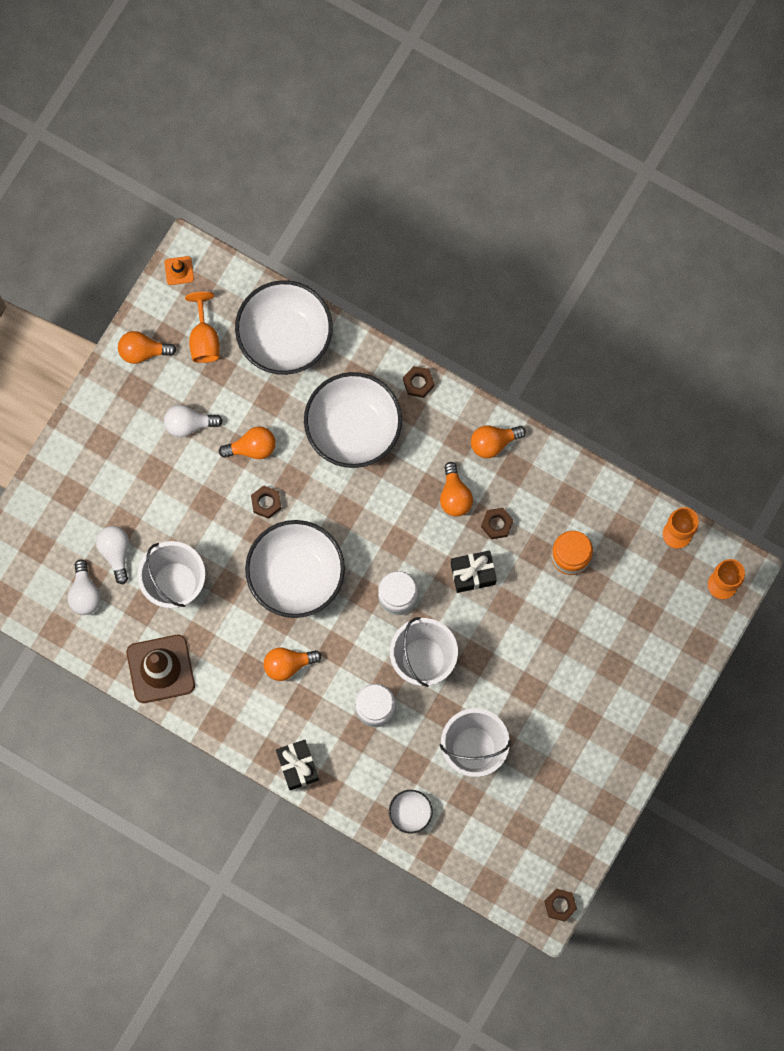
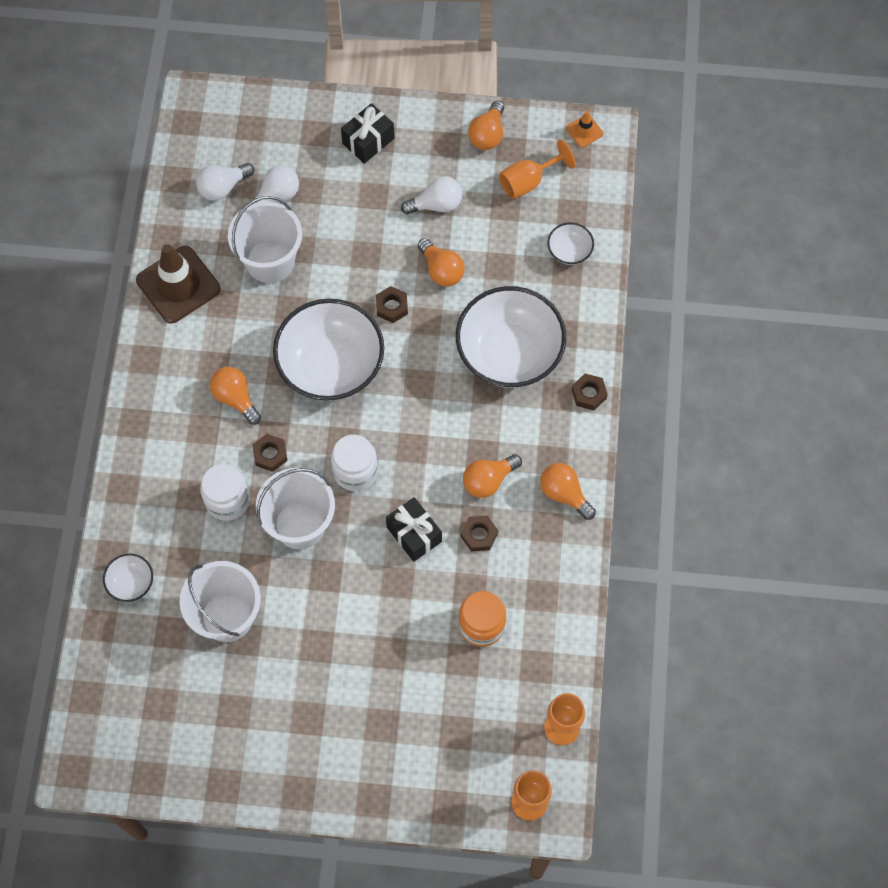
camera: 65 degrees right, 10 degrees down
(143, 351) = (487, 134): orange light bulb -> orange light bulb turned 135 degrees counterclockwise
(189, 424) = (436, 204): white light bulb -> white light bulb turned 105 degrees clockwise
(285, 337) = (569, 251): white bowl -> white bowl, size x0.44
(297, 766) = (134, 452): black gift -> black gift (368, 141)
(560, 905) = (93, 782): brown nut -> brown nut (270, 454)

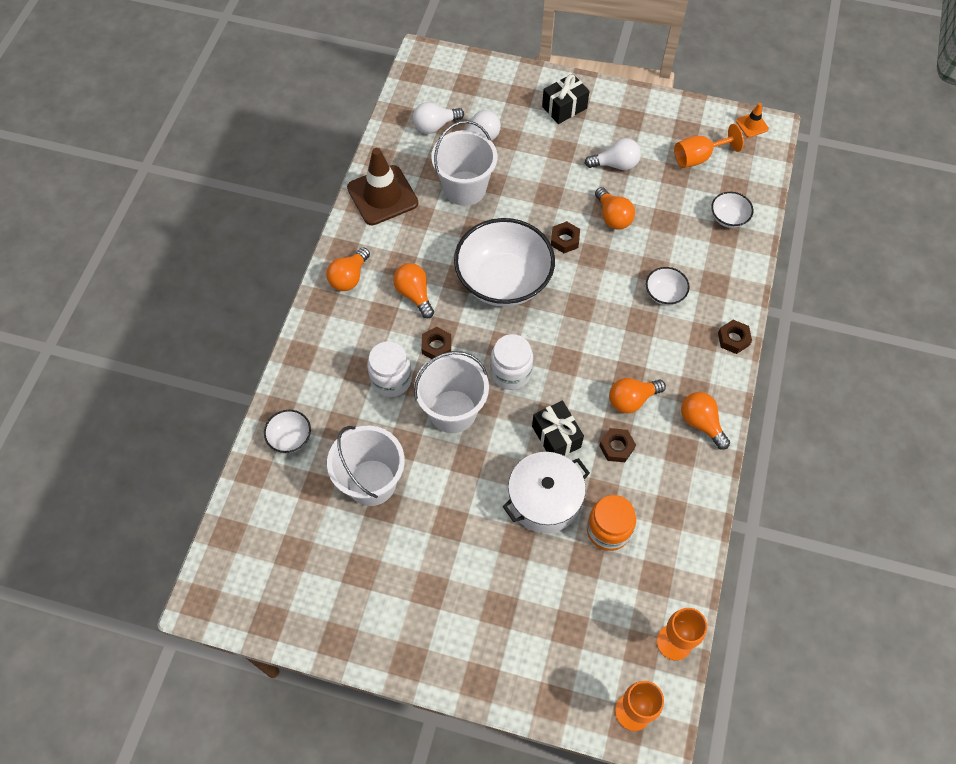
camera: 10 degrees right, 5 degrees down
(411, 604) = (544, 499): none -> white pot
(487, 134) = (667, 116): orange light bulb -> orange light bulb (349, 277)
(509, 353) = (664, 294): white bowl -> white bowl, size x0.44

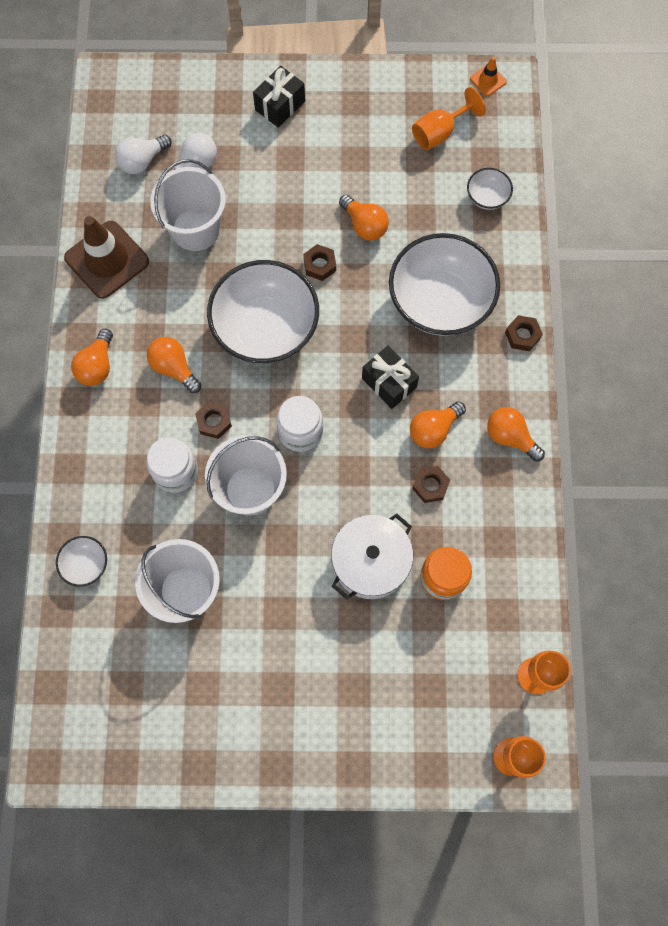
camera: 15 degrees left, 10 degrees up
(556, 437) = (365, 490): black gift -> black gift (389, 383)
(615, 164) = (352, 162): white light bulb -> none
(664, 294) = (440, 301): white bowl -> white bowl, size x2.29

